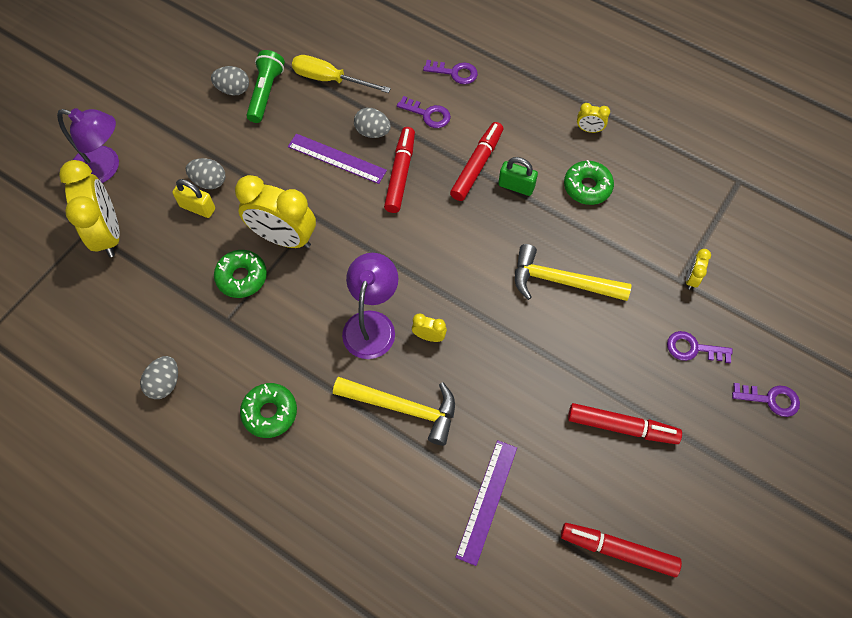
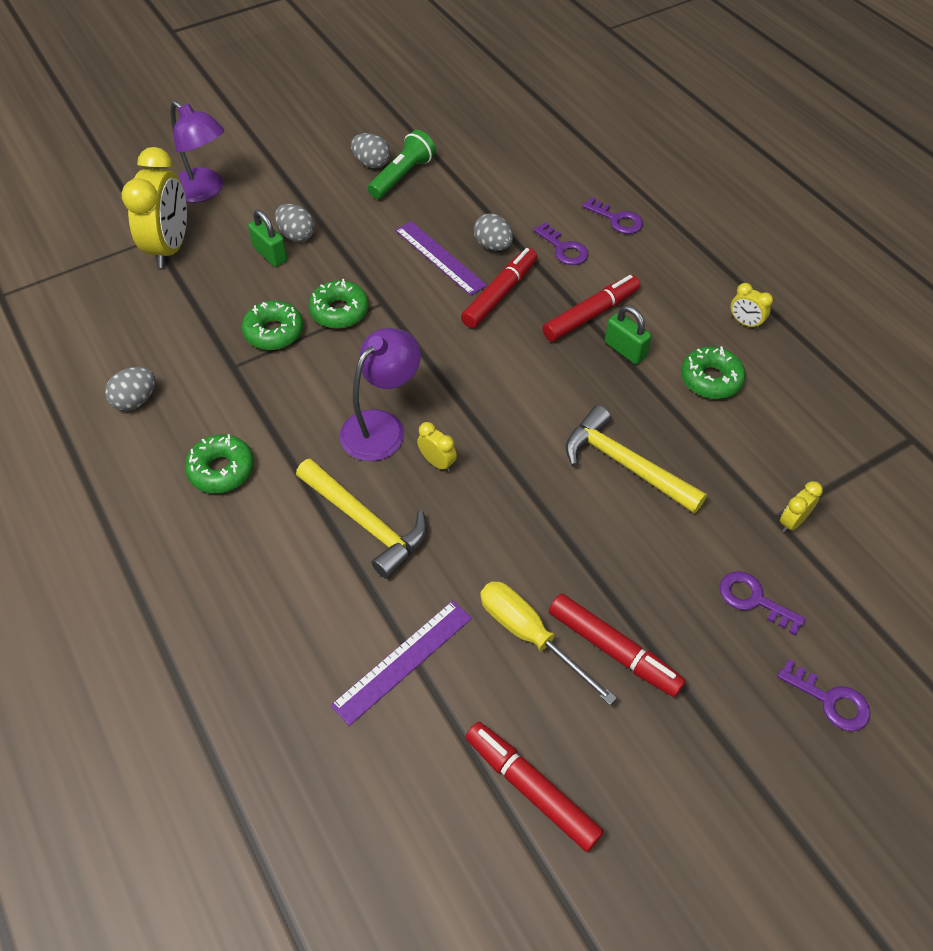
camera: 25 degrees right, 10 degrees down
(197, 208) = (270, 254): yellow padlock -> green padlock
(284, 238) = (339, 311): yellow clock -> green donut
(330, 79) = (476, 184): yellow screwdriver -> yellow screwdriver (530, 635)

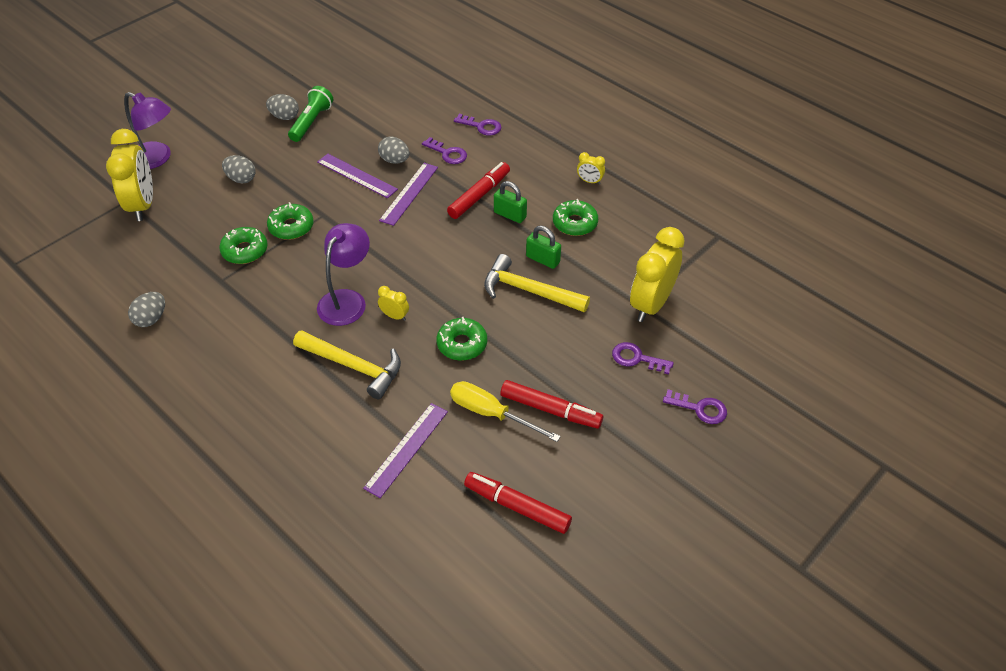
camera: 15 degrees left, 5 degrees down
(222, 470) = (234, 353): green donut -> green donut (462, 344)
(270, 254) = (224, 196): green padlock -> green padlock (543, 259)
(499, 294) = (409, 193): red marker -> purple ruler
(792, 522) = (651, 304): yellow clock -> yellow clock, size x2.28

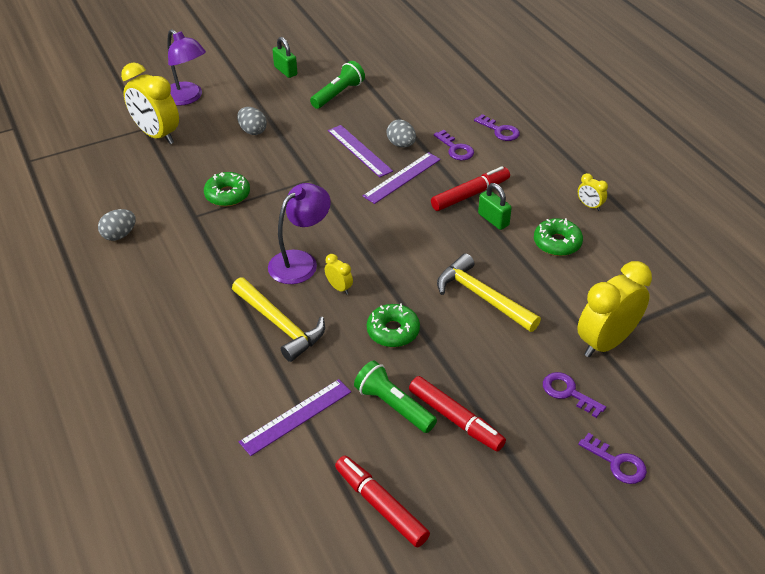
camera: 20 degrees right, 5 degrees down
(142, 205) = (157, 135): yellow clock -> yellow clock turned 120 degrees clockwise
(284, 117) = (316, 84): grey egg -> none
(291, 227) = (278, 183): green donut -> none
(491, 413) = (393, 406): yellow screwdriver -> green flashlight
(543, 259) = (509, 270): green padlock -> green padlock (285, 71)

